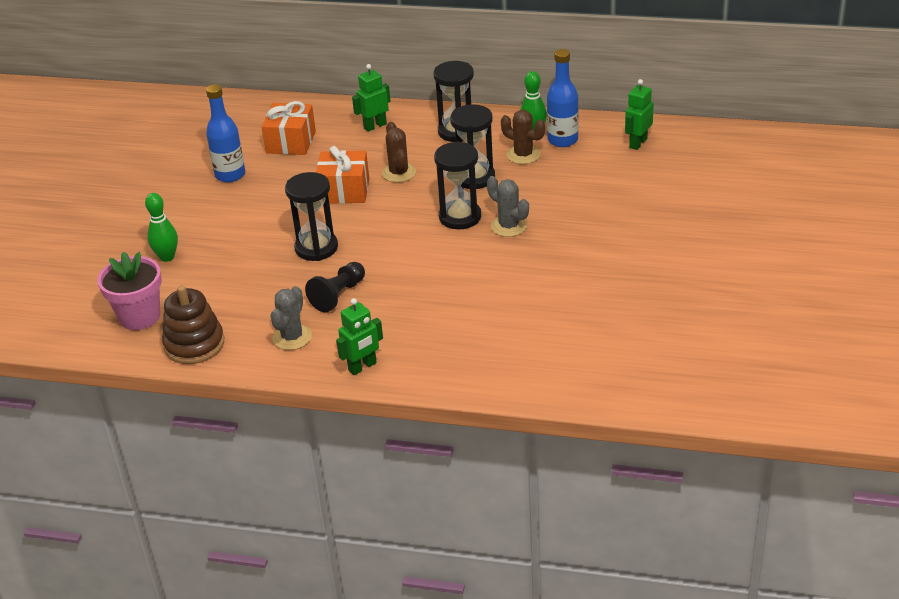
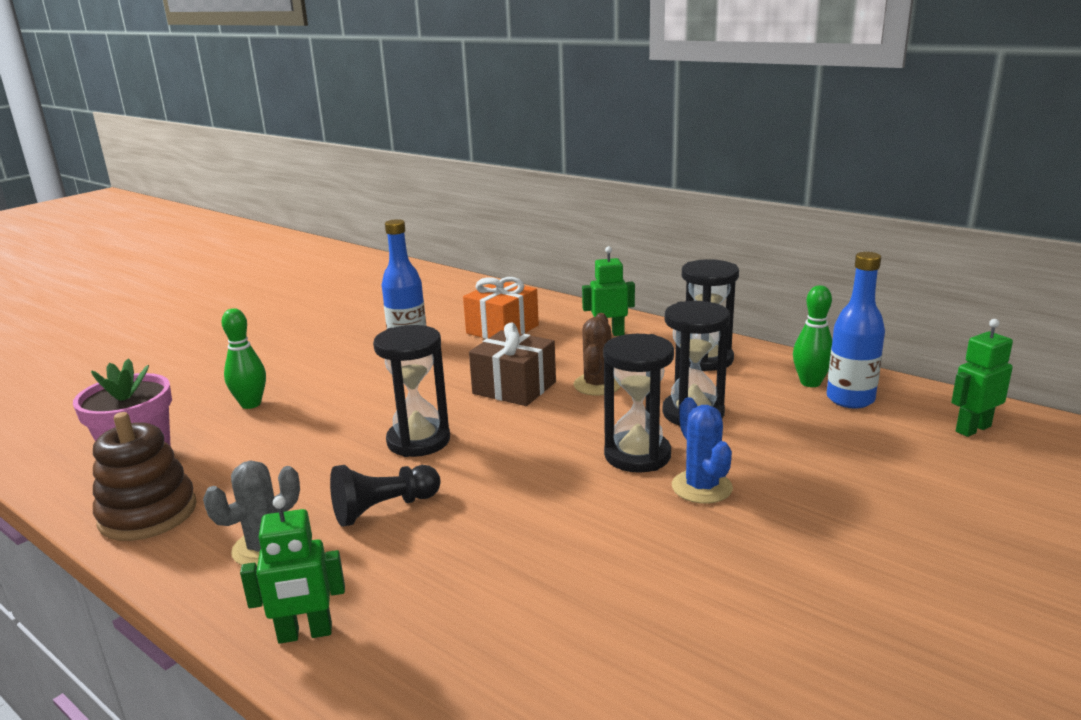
camera: 25 degrees right, 15 degrees down
(344, 191) = (514, 388): orange gift -> brown gift
(509, 226) = (701, 487): grey cactus -> blue cactus
(523, 155) = (781, 403): brown cactus -> none

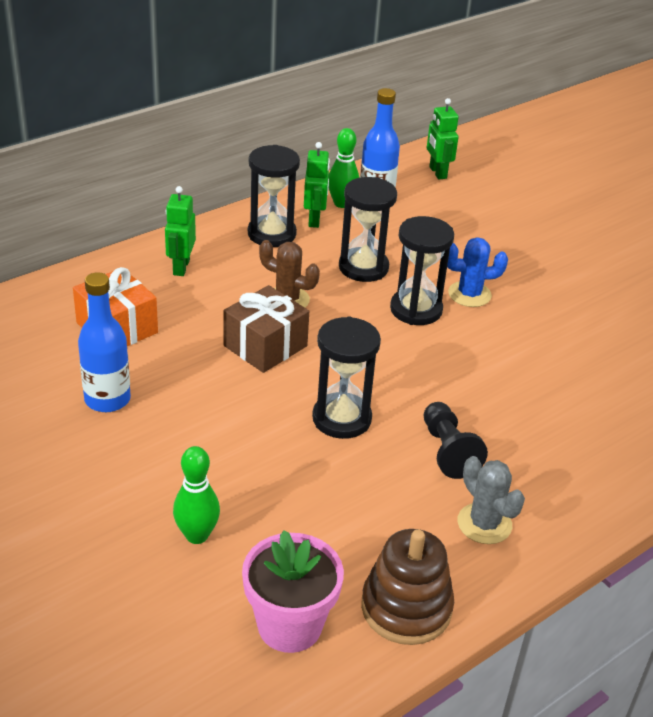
camera: 80 degrees left, 15 degrees up
(305, 634) = (594, 503): green robot -> green robot (314, 220)

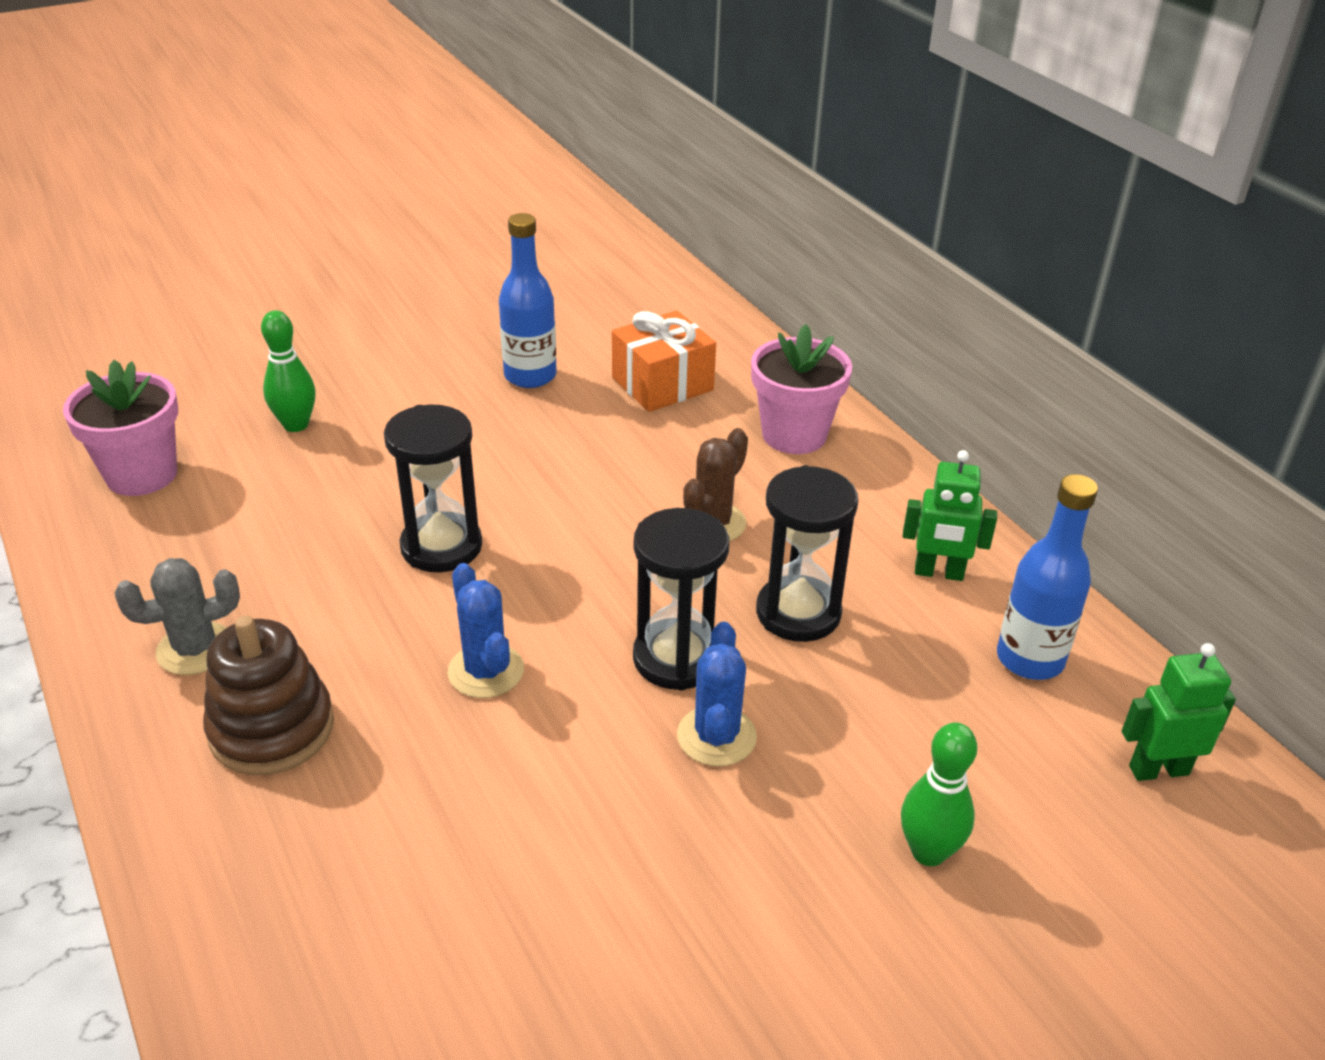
camera: 100 degrees right, 0 degrees up
(181, 267) = (794, 435): green robot -> pink flower pot
(265, 346) = (608, 494): brown gift -> none
(271, 234) = (889, 523): black hourglass -> none
(341, 203) = (999, 611): green bowling pin -> green bowling pin (928, 852)
(406, 608) = (110, 559): brown stacking toy -> brown stacking toy (272, 729)
(448, 451) = (342, 638): black pawn -> none
(453, 382) = (486, 671): none -> blue cactus

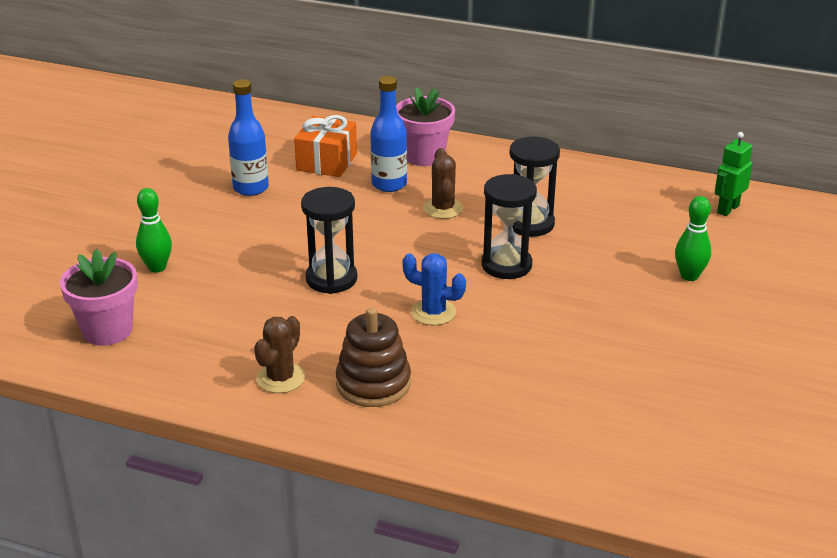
camera: 40 degrees left, 5 degrees down
(195, 649) = (280, 378): grey cactus -> brown cactus
(716, 736) = (563, 283): blue cactus -> none
(938, 573) = (563, 182): green robot -> none
(1030, 659) = (639, 195): blue bottle -> blue bottle (389, 184)

